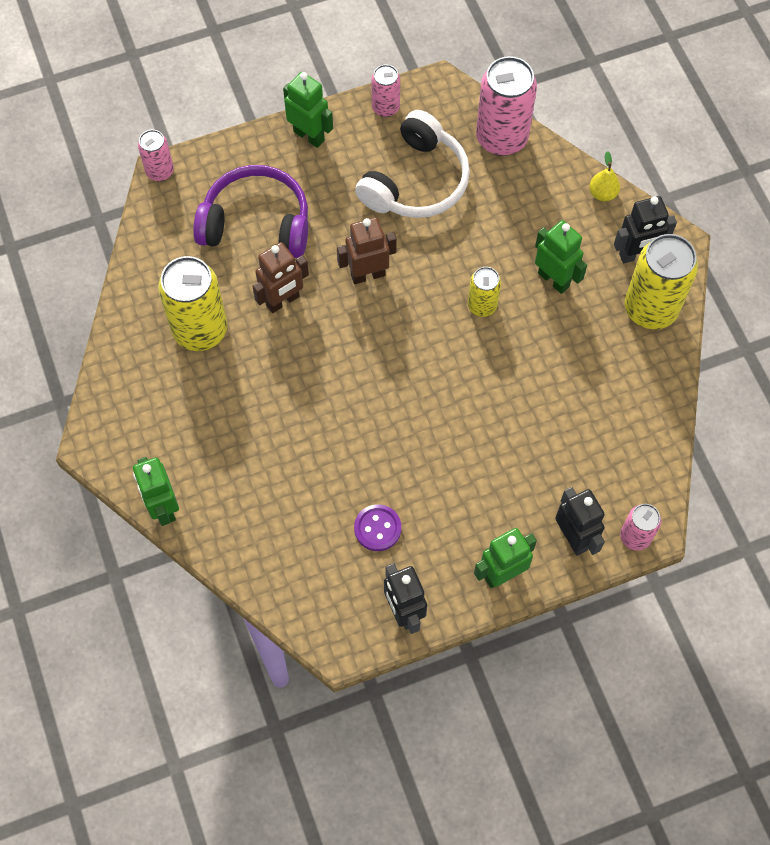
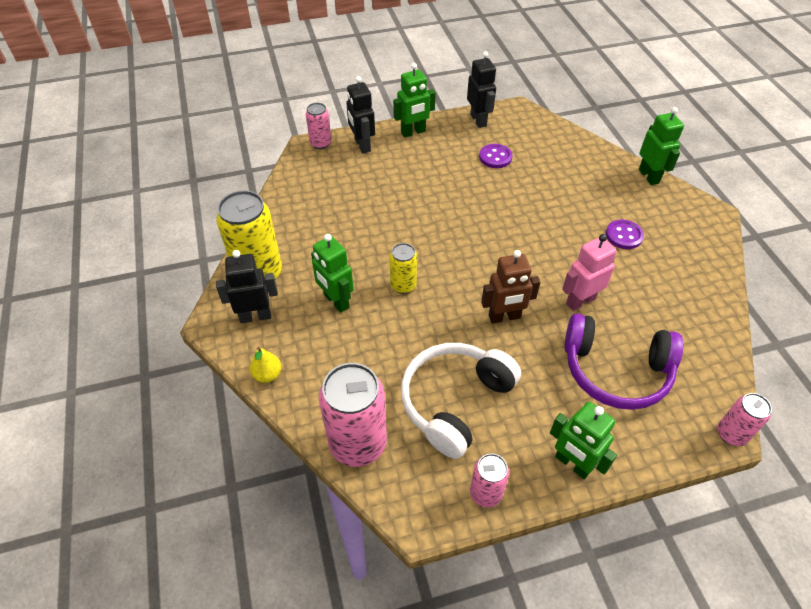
camera: 175 degrees left, 15 degrees down
(200, 330) = (649, 283): yellow can -> none
(217, 398) = (623, 235): none -> purple button
(283, 301) = (580, 301): brown robot -> pink robot

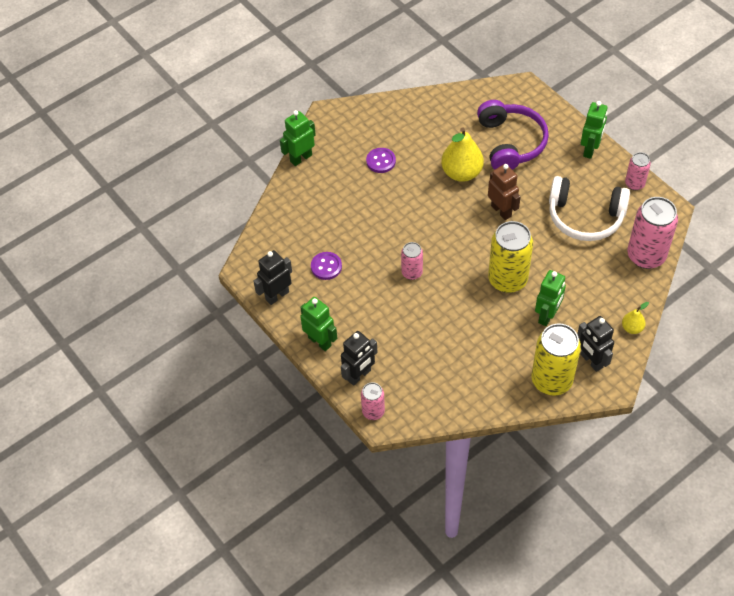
camera: 110 degrees left, 5 degrees up
(403, 285) = (507, 279): yellow can -> yellow can, size x1.86
(580, 301) = (461, 173): pink robot -> yellow pear
(731, 434) = (524, 84): pink can -> pink can (412, 272)

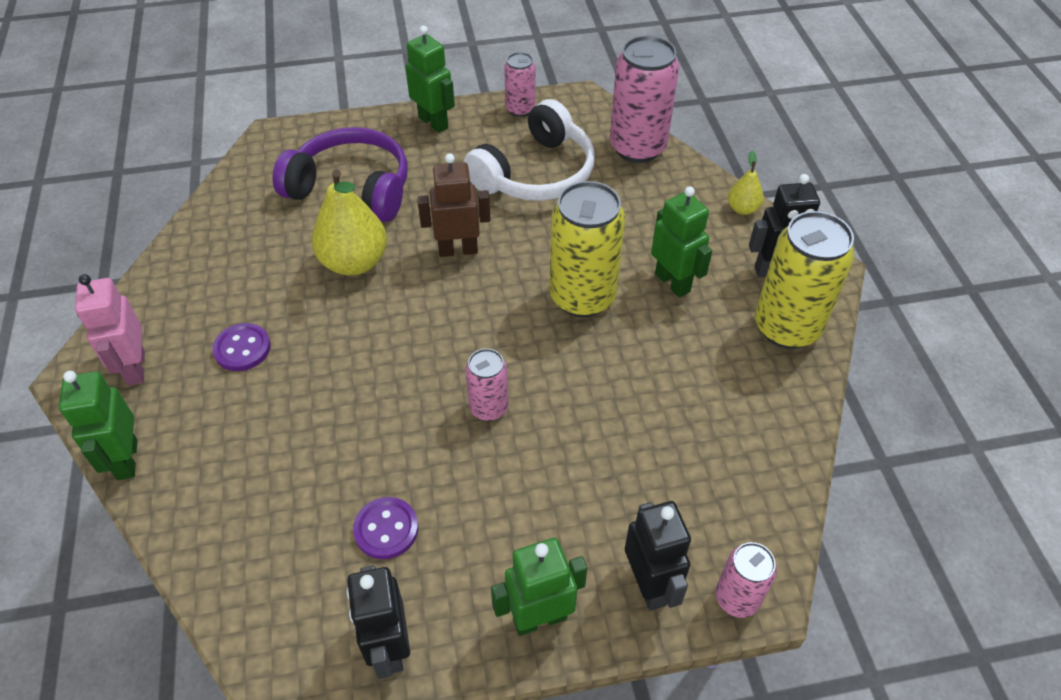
camera: 65 degrees left, 5 degrees down
(345, 130) = (135, 368): none -> pink robot

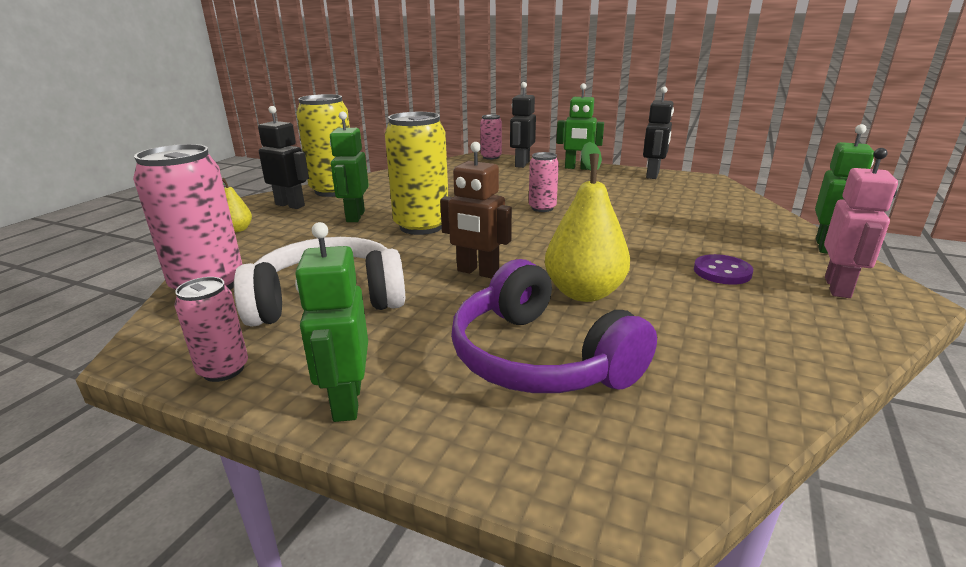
camera: 145 degrees left, 25 degrees down
(386, 529) = (637, 194): purple button -> none

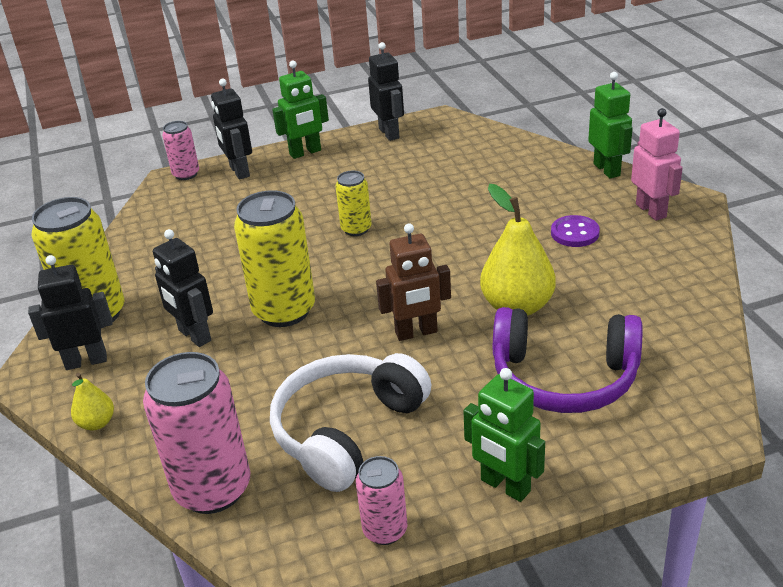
camera: 40 degrees left, 10 degrees up
(355, 216) = (194, 335): green robot -> black robot
(542, 208) = (356, 229): pink can -> yellow can

